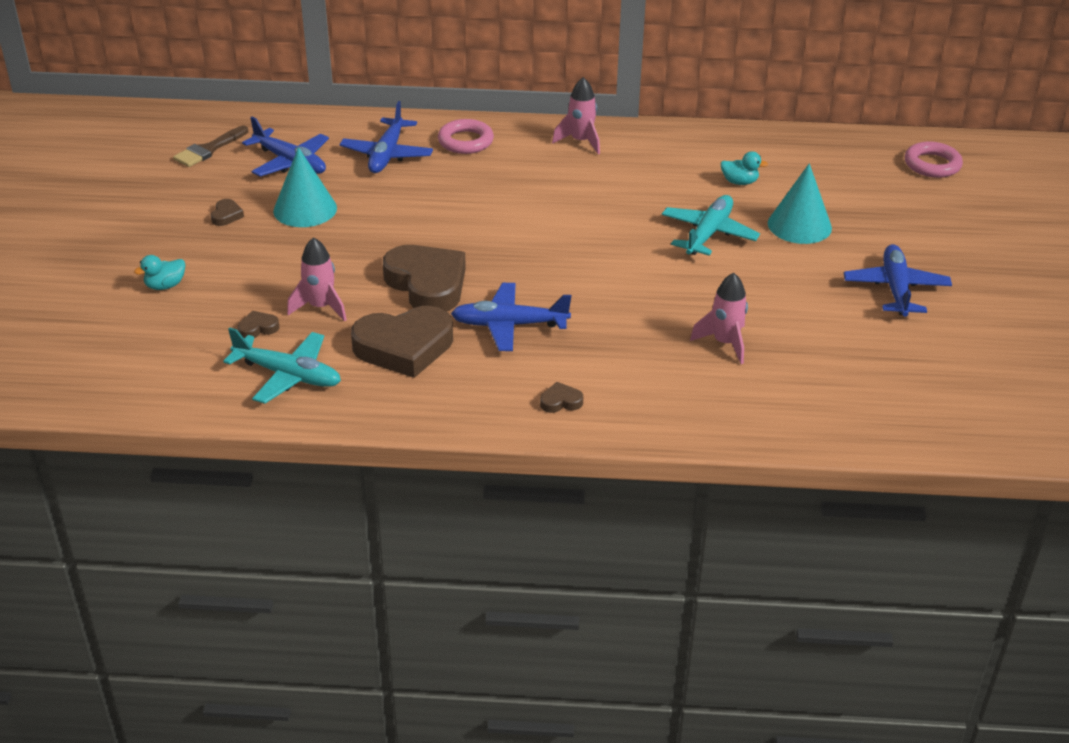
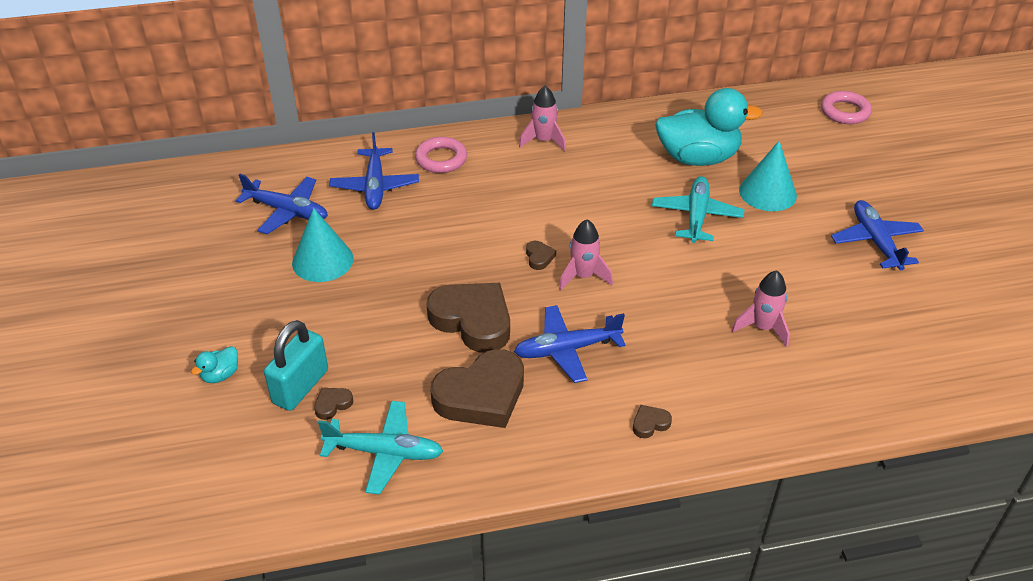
camera: 15 degrees left, 5 degrees up
(209, 149) = (202, 211): brown brush -> none
(226, 215) = (249, 282): brown heart -> brown heart (539, 257)
(235, 308) = (300, 386): none -> turquoise padlock
(321, 307) = (383, 367): pink rocket -> pink rocket (583, 276)
(739, 182) = (698, 158): turquoise duck -> turquoise duck, size x2.46

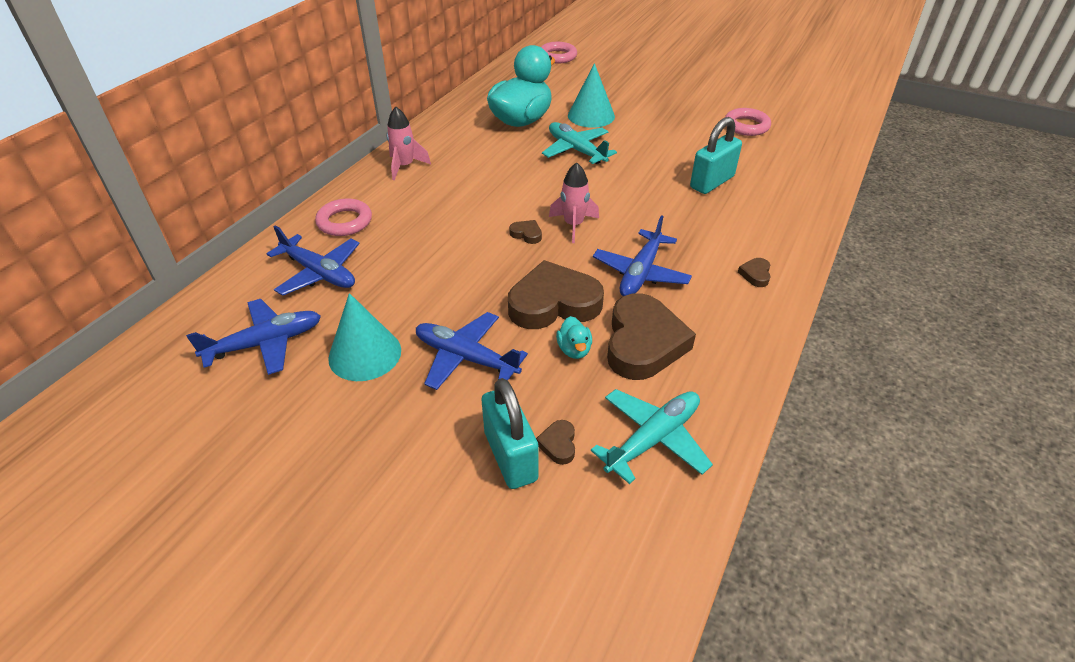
camera: 50 degrees left, 0 degrees up
(220, 375) = (425, 514): turquoise duck -> turquoise duck (574, 350)
(762, 328) = (712, 182): pink rocket -> turquoise padlock
(875, 241) = (682, 107): blue plane -> blue plane (466, 357)
(906, 303) = (746, 126): none -> pink ring

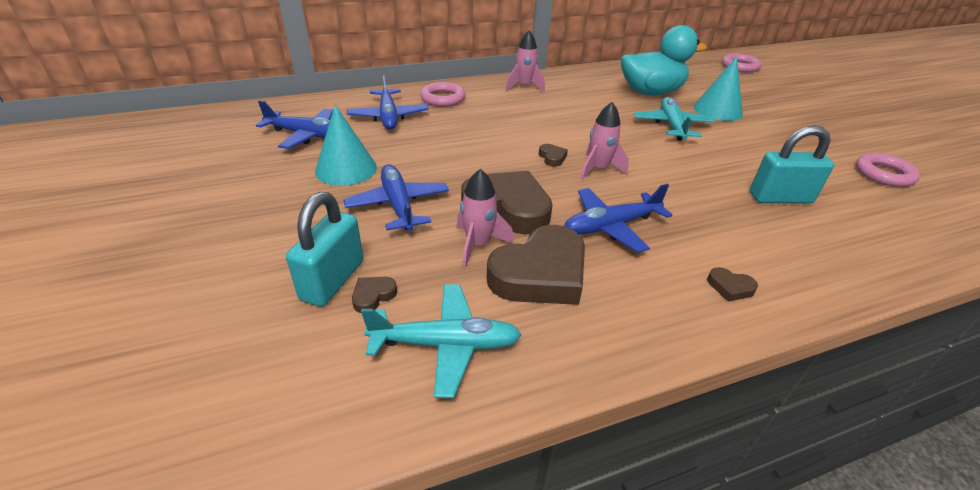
camera: 40 degrees right, 5 degrees down
(574, 350) = (478, 245): turquoise duck -> pink rocket
(755, 274) = (730, 287): brown heart -> brown heart turned 120 degrees counterclockwise

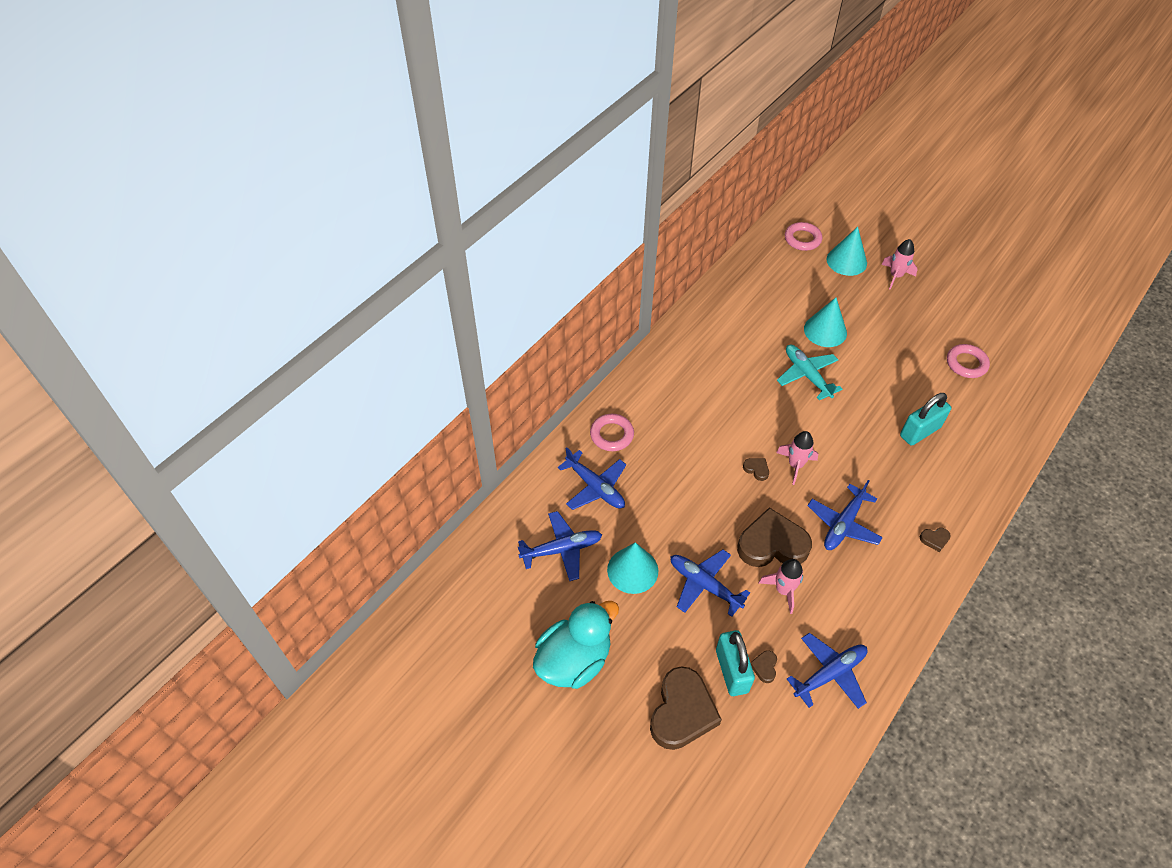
camera: 30 degrees left, 15 degrees up
(446, 344) = (830, 674): turquoise plane -> blue plane
(524, 86) = (658, 376): pink rocket -> pink rocket (895, 276)
(540, 274) = (835, 592): brown heart -> brown heart (682, 712)
(650, 92) = (761, 329): turquoise duck -> turquoise duck (574, 660)
(777, 85) = (846, 261): none -> turquoise cone

